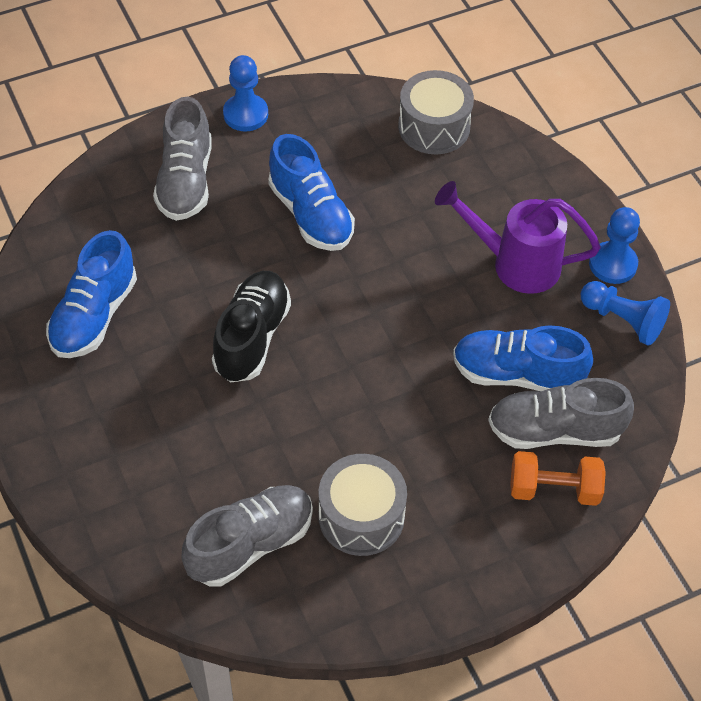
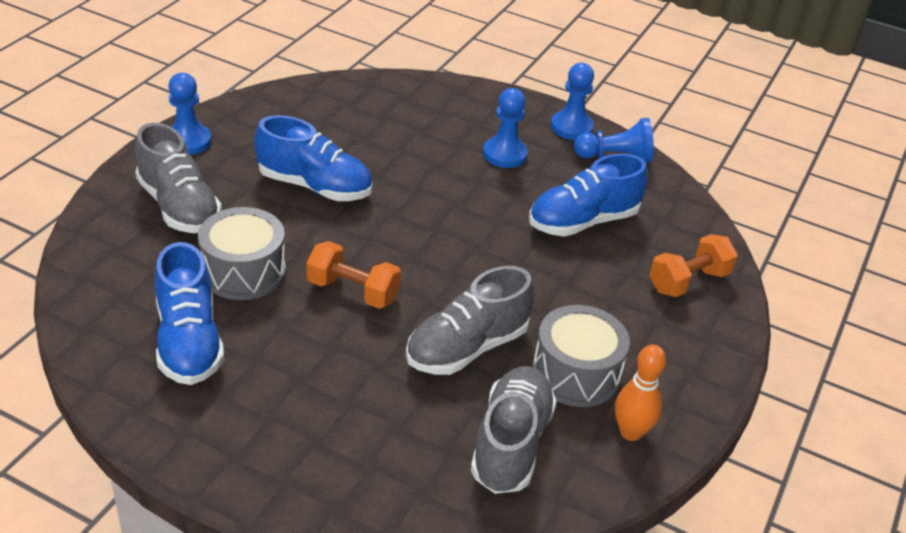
camera: 40 degrees left, 15 degrees down
(252, 337) = (353, 291): black shoe -> orange dumbbell
(354, 594) = (631, 432): none -> orange bowling pin
(434, 127) = (354, 94): grey drum -> grey drum (243, 271)
(514, 263) = (504, 154): purple watering can -> blue pawn
(555, 431) = (647, 244): grey shoe -> grey shoe (467, 348)

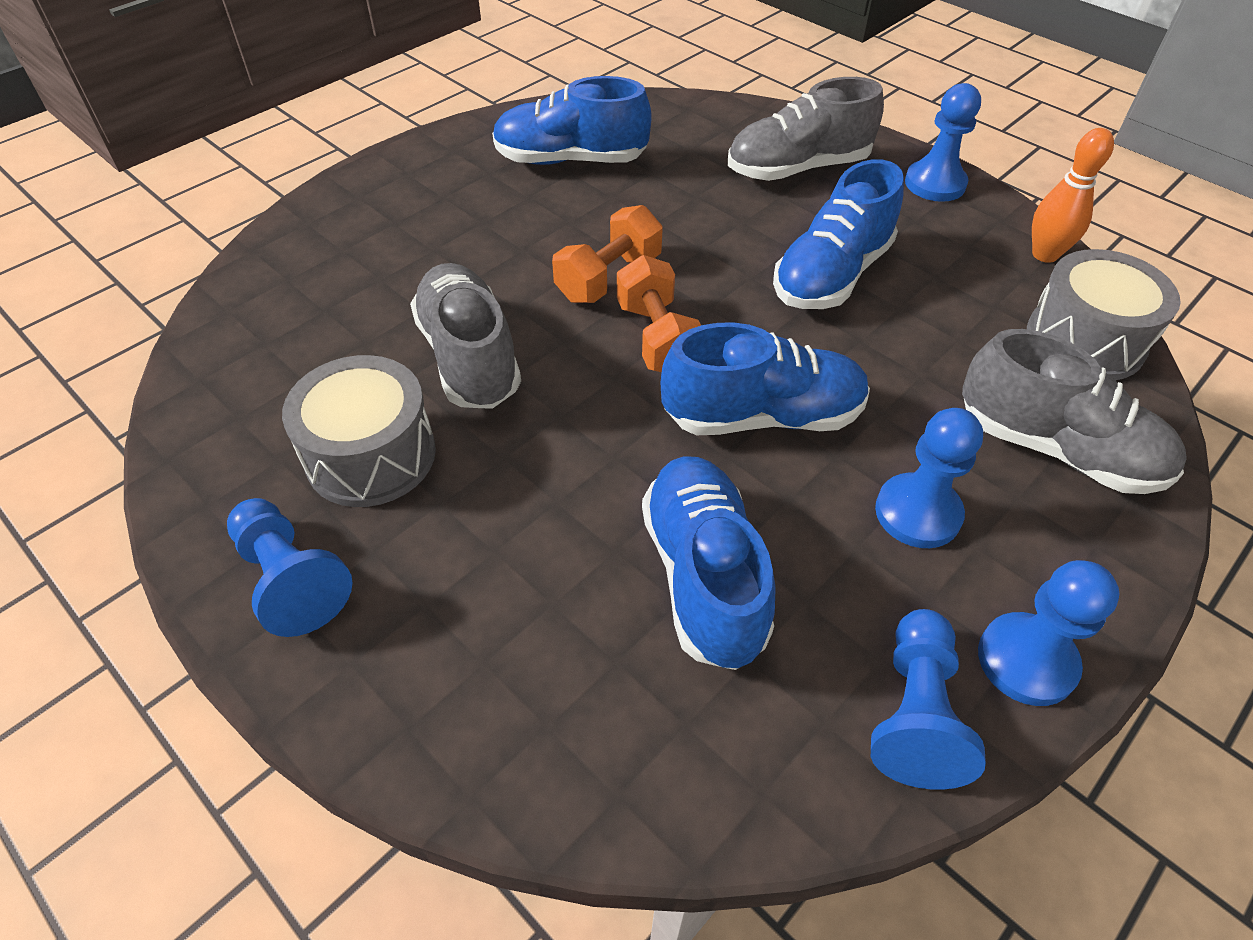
camera: 110 degrees right, 10 degrees up
(243, 271) = (669, 202): grey drum -> grey drum (1085, 340)
(461, 209) = (762, 416): none -> blue shoe
(511, 444) = (300, 360): grey shoe -> grey shoe (1056, 449)
(631, 432) = (241, 482): orange bowling pin -> orange bowling pin (1045, 254)
(679, 380) = (291, 579): none -> blue pawn
(688, 281) = (497, 694): orange dumbbell -> orange dumbbell (657, 338)

